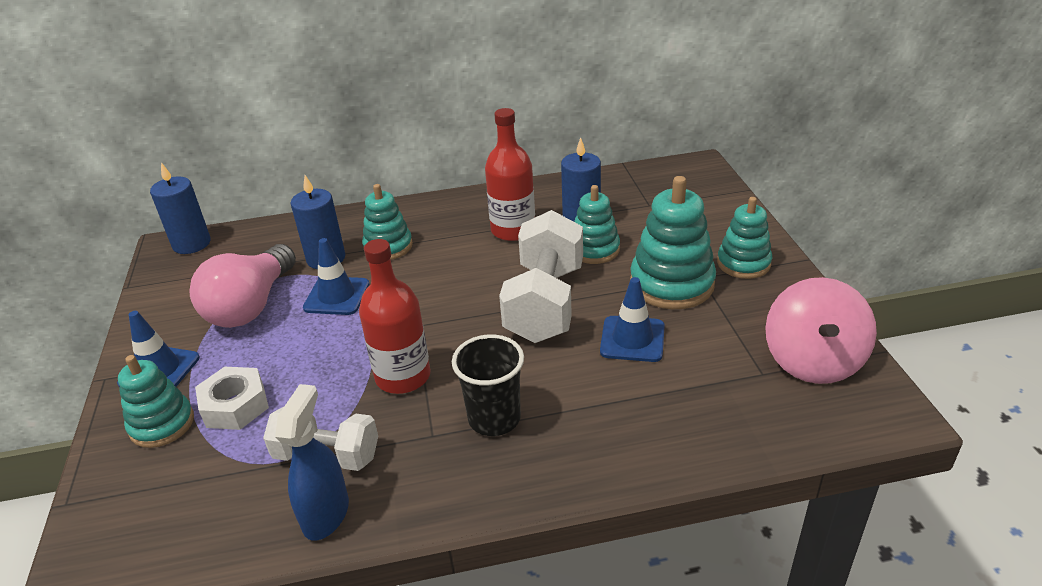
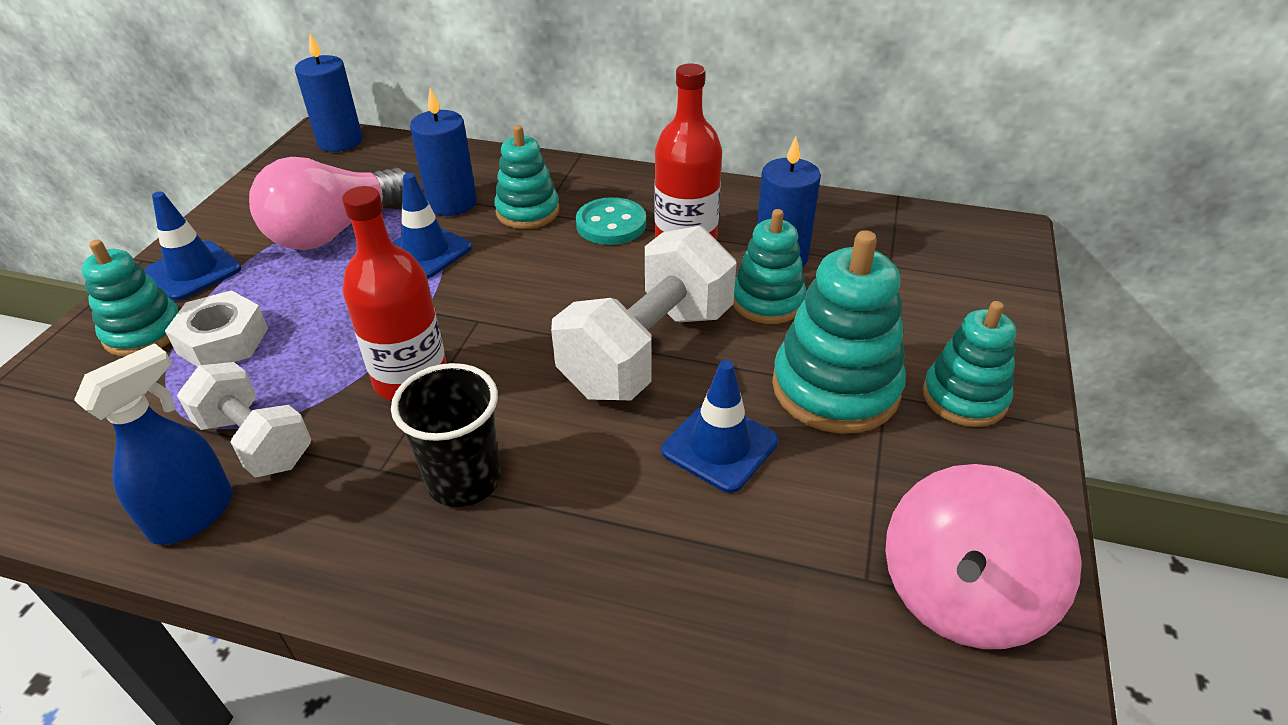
camera: 25 degrees right, 5 degrees up
(454, 236) = (611, 224): none -> turquoise button

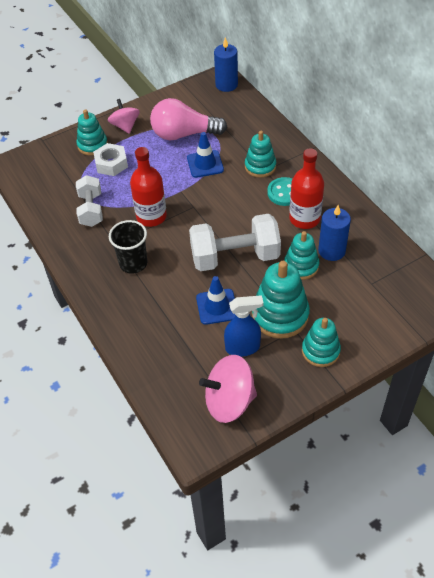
camera: 45 degrees right, 10 degrees up
(193, 271) = (125, 126): blue traffic cone -> pink spinning top
(193, 515) = (58, 224): blue spray bottle -> blue spray bottle (243, 347)
(452, 203) = (237, 145): blue candle -> none

